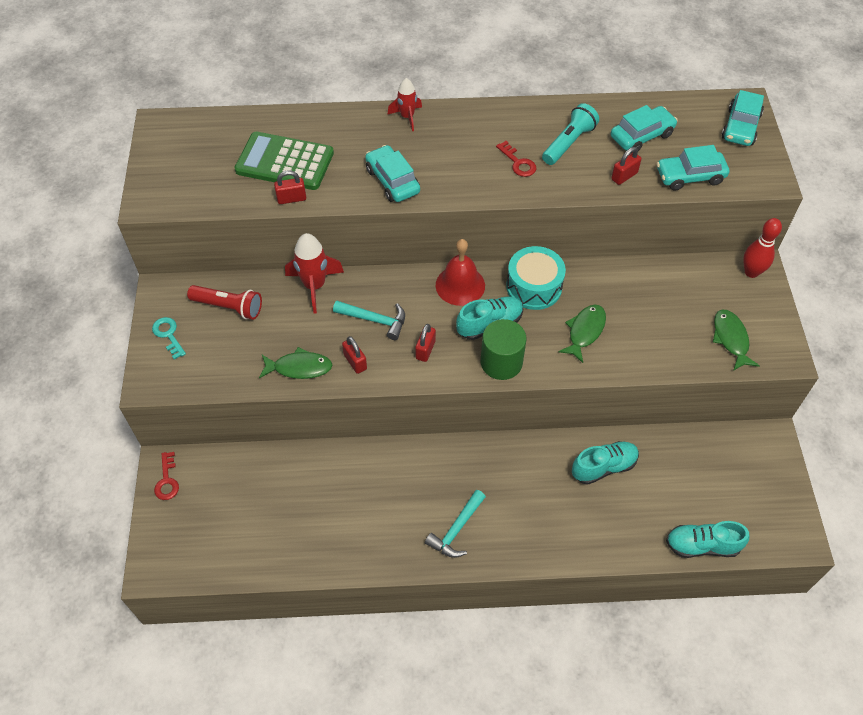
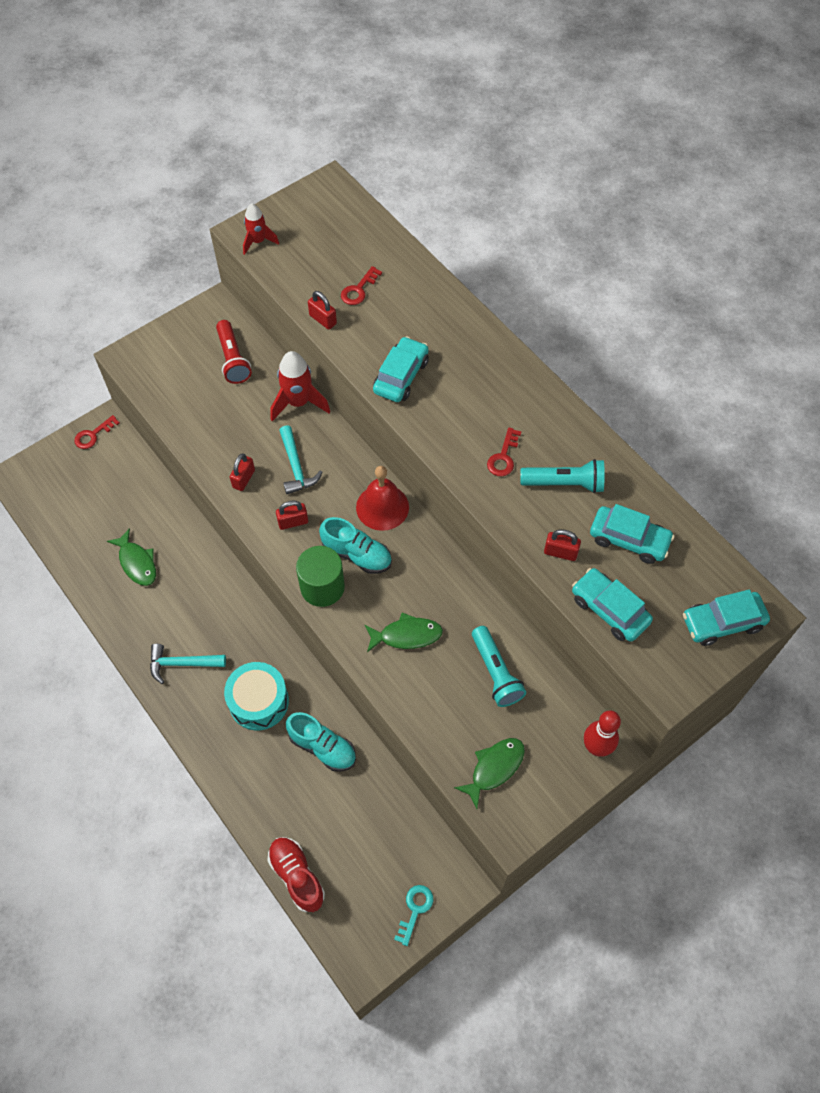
camera: 55 degrees right, 5 degrees up
(168, 335) = (177, 339): turquoise key -> turquoise key (415, 910)
(284, 162) = (359, 290): green calculator -> red key
(299, 367) = (210, 444): green fish -> green fish (137, 563)
(407, 117) = (486, 341): red rocket -> red rocket (258, 241)
(534, 287) = (426, 566): turquoise drum -> turquoise drum (259, 701)
(654, 295) = (495, 672): none -> turquoise flashlight
(702, 545) = (297, 876): turquoise shoe -> red shoe

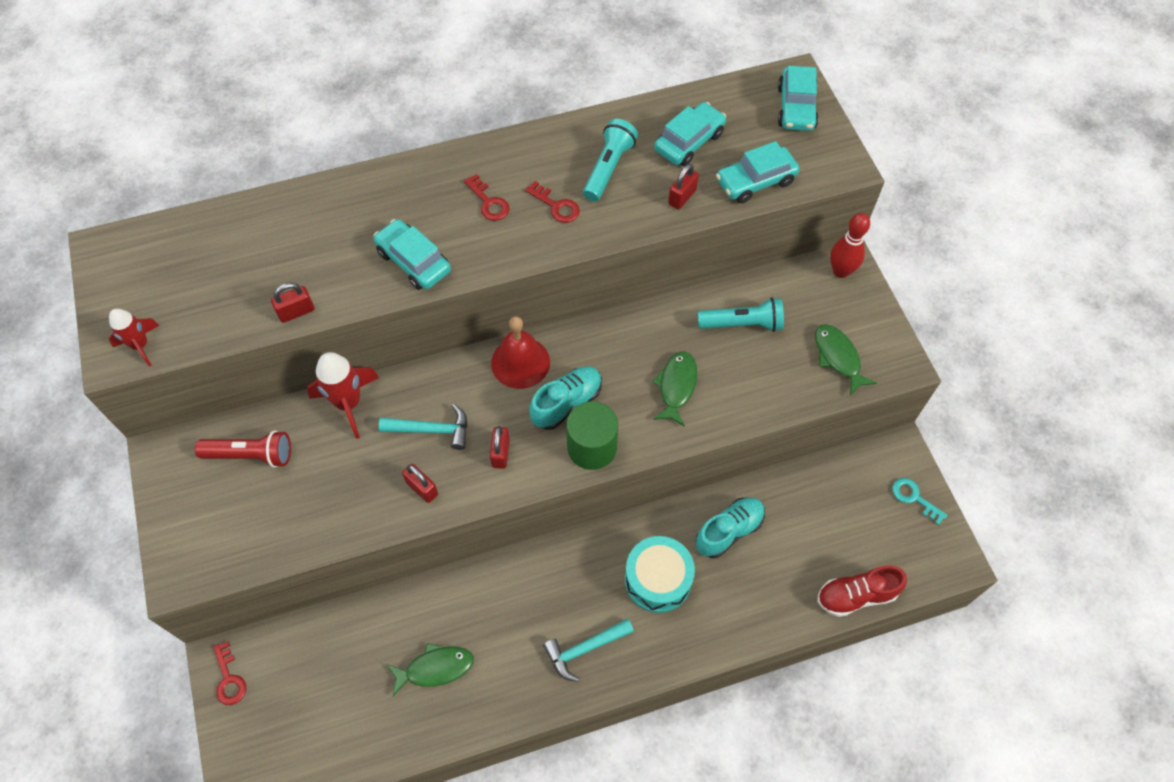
camera: 70 degrees left, 0 degrees up
(182, 663) = (584, 649): turquoise hammer -> turquoise hammer turned 45 degrees clockwise
(359, 290) = (275, 265): red key -> red key (489, 202)

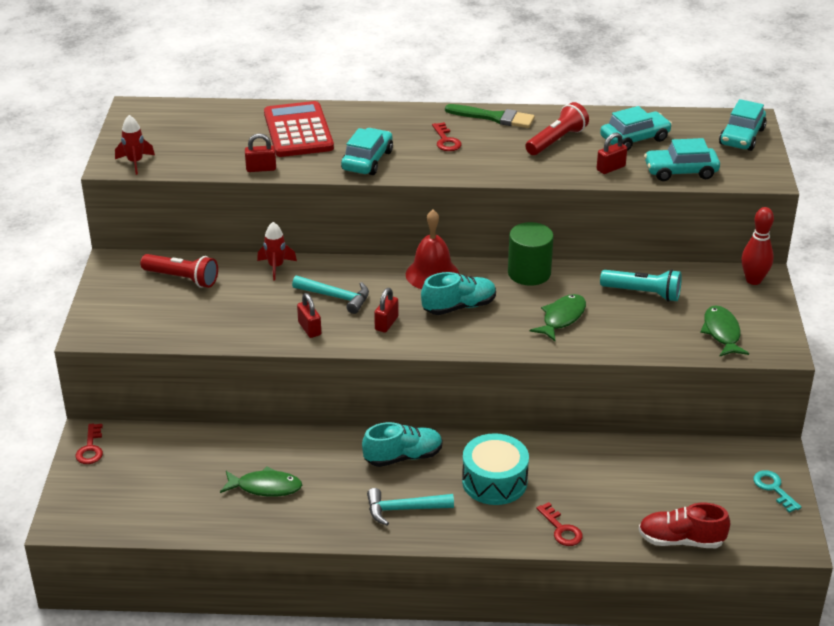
camera: 20 degrees right, 25 degrees down
(315, 233) = (298, 131): none -> red calculator
(348, 403) = (276, 267): red rocket -> red rocket, size x0.63
(413, 261) = (367, 160): turquoise car -> turquoise car turned 45 degrees clockwise
(527, 148) = (494, 117): none -> green brush
(556, 206) = (500, 153): red key -> red key (561, 529)
(592, 447) = (467, 338): green cylinder -> green cylinder (529, 273)
(608, 168) = (556, 141): turquoise flashlight -> red flashlight
(729, 531) = (578, 466): turquoise shoe -> turquoise shoe (403, 457)

